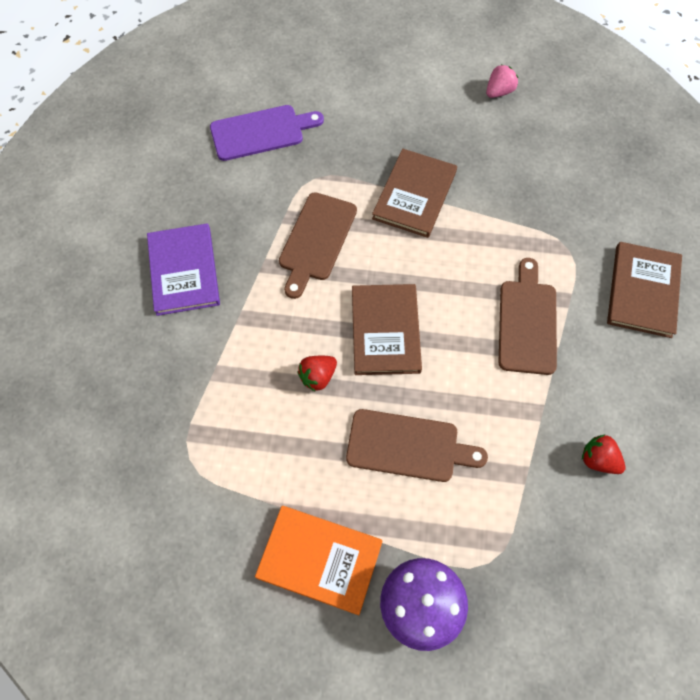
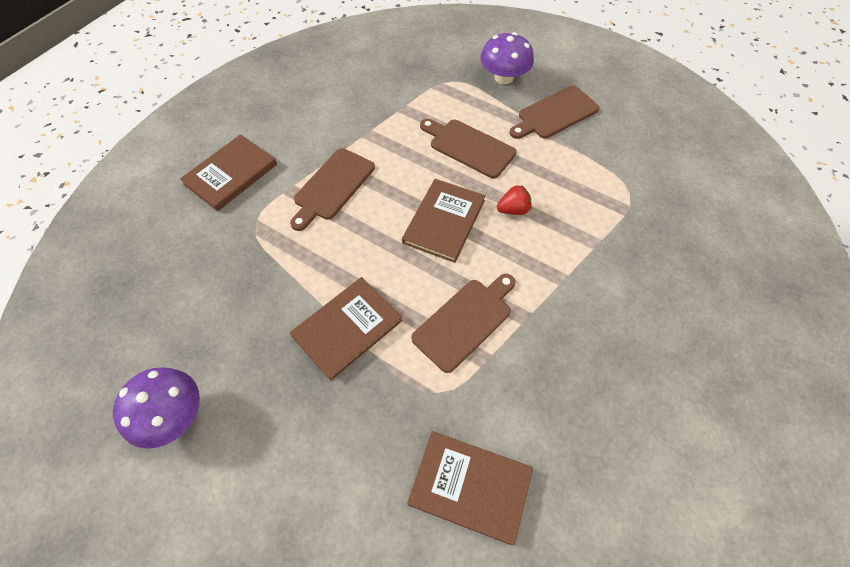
camera: 155 degrees left, 5 degrees down
(183, 271) = (605, 343): purple book -> none
(261, 132) = (470, 486): purple cutting board -> brown book
(319, 560) = (555, 114): orange book -> brown cutting board
(499, 92) = (173, 415): pink strawberry -> purple mushroom
(598, 460) = (352, 99): red strawberry -> none

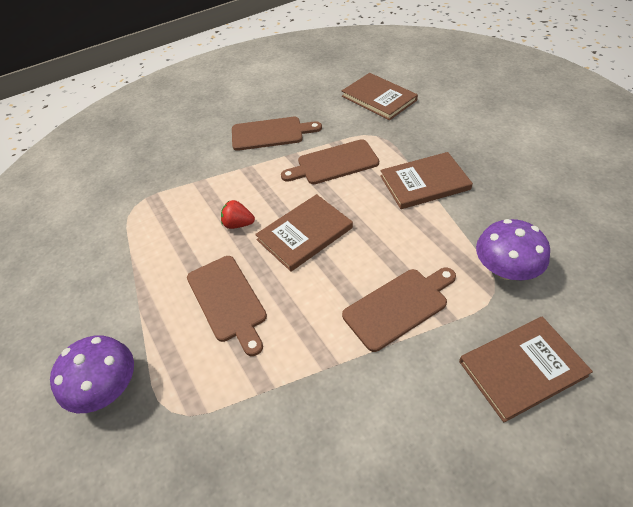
camera: 150 degrees left, 10 degrees down
(173, 415) = (568, 169): purple mushroom -> purple mushroom (505, 269)
(555, 114) = (107, 307): brown cutting board -> brown cutting board (271, 133)

